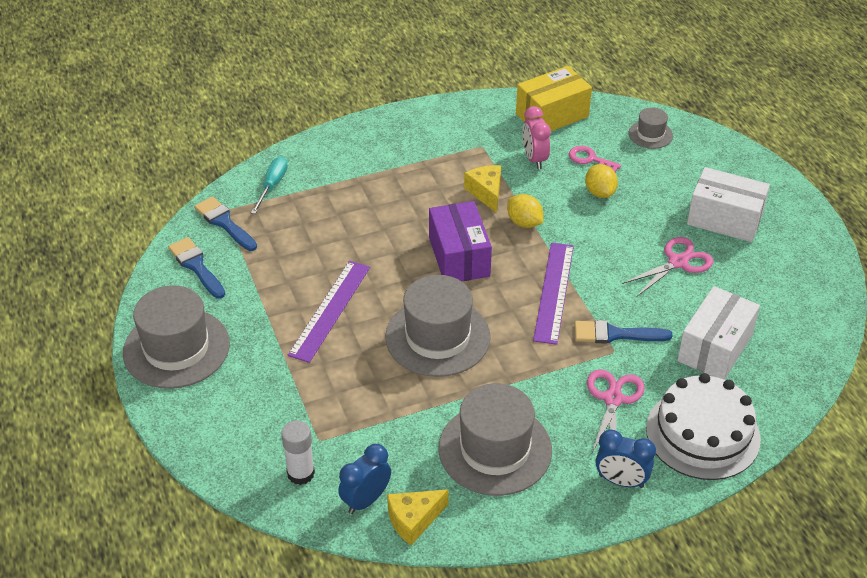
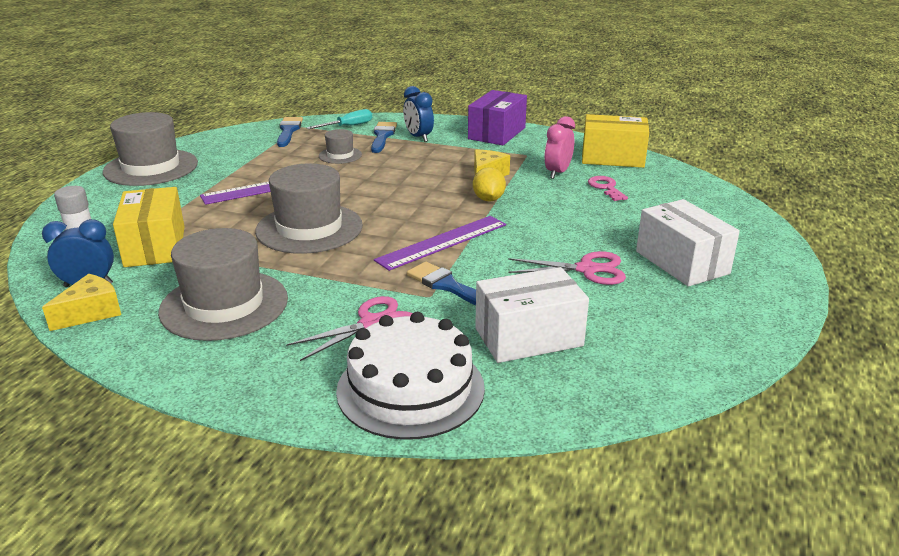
camera: 40 degrees right, 15 degrees down
(196, 266) = (235, 141): blue brush -> blue brush (382, 136)
(348, 432) = (155, 246): none -> yellow box
(414, 520) = (91, 313): yellow cheese -> yellow cheese turned 120 degrees clockwise
(459, 257) = (405, 197): purple box -> purple box (497, 133)
(600, 192) = (583, 206): yellow lemon -> none
(621, 481) = (277, 379): blue clock -> blue clock (418, 137)
(650, 134) = (687, 193): grey hat -> grey hat (340, 155)

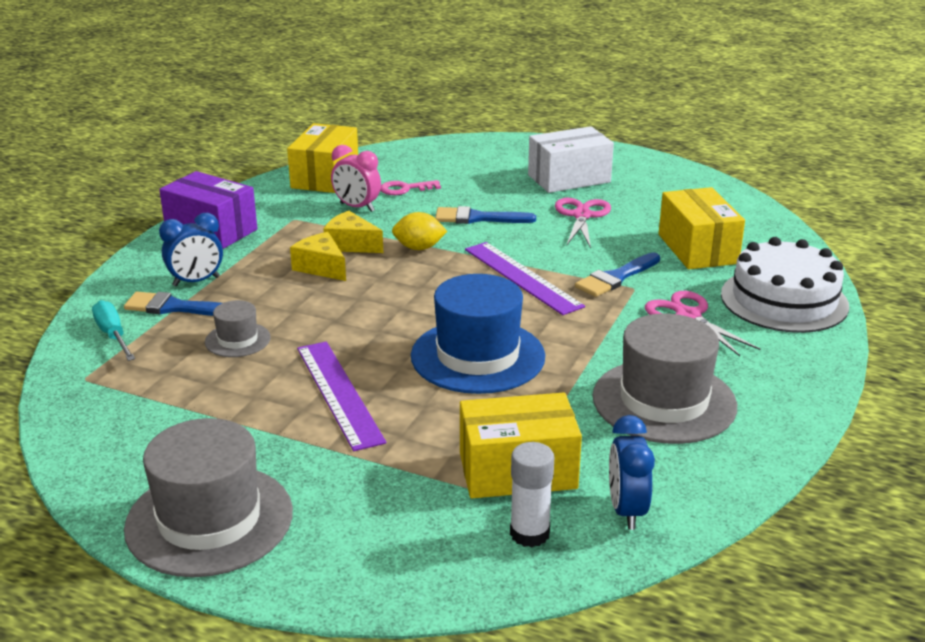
camera: 85 degrees left, 0 degrees up
(91, 313) = (693, 495): yellow cheese -> yellow cheese (321, 267)
(288, 131) = (100, 388): blue brush -> blue brush (478, 218)
(309, 228) = (477, 356): grey hat -> blue hat
(528, 337) = (697, 249): white box -> yellow box

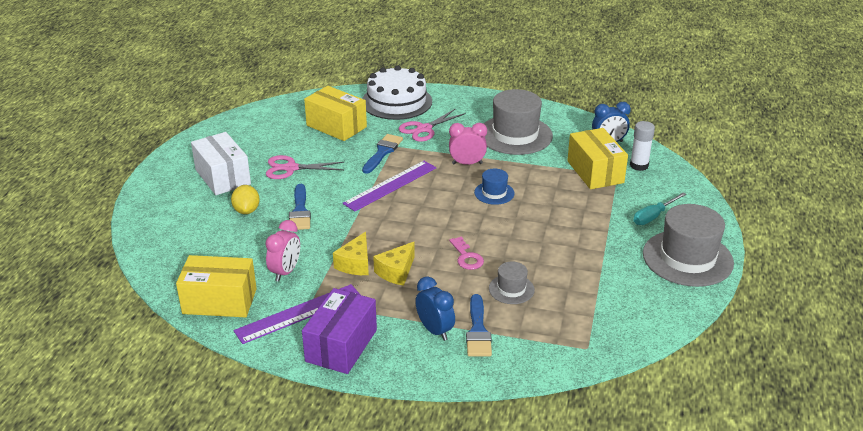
camera: 100 degrees left, 5 degrees up
(113, 335) = (528, 351): turquoise screwdriver -> turquoise screwdriver (653, 216)
(339, 393) = (554, 236): purple ruler -> purple ruler (298, 313)
(405, 189) = (246, 252): pink key -> pink key (466, 257)
(419, 248) = (355, 231): yellow lemon -> yellow lemon (246, 210)
(477, 356) = (494, 193): blue hat -> blue hat, size x0.49
(571, 343) = (467, 163): none -> pink clock
(616, 278) = (382, 152): blue brush -> blue brush turned 105 degrees counterclockwise
(697, 249) = (336, 126): yellow box -> yellow box turned 60 degrees clockwise

